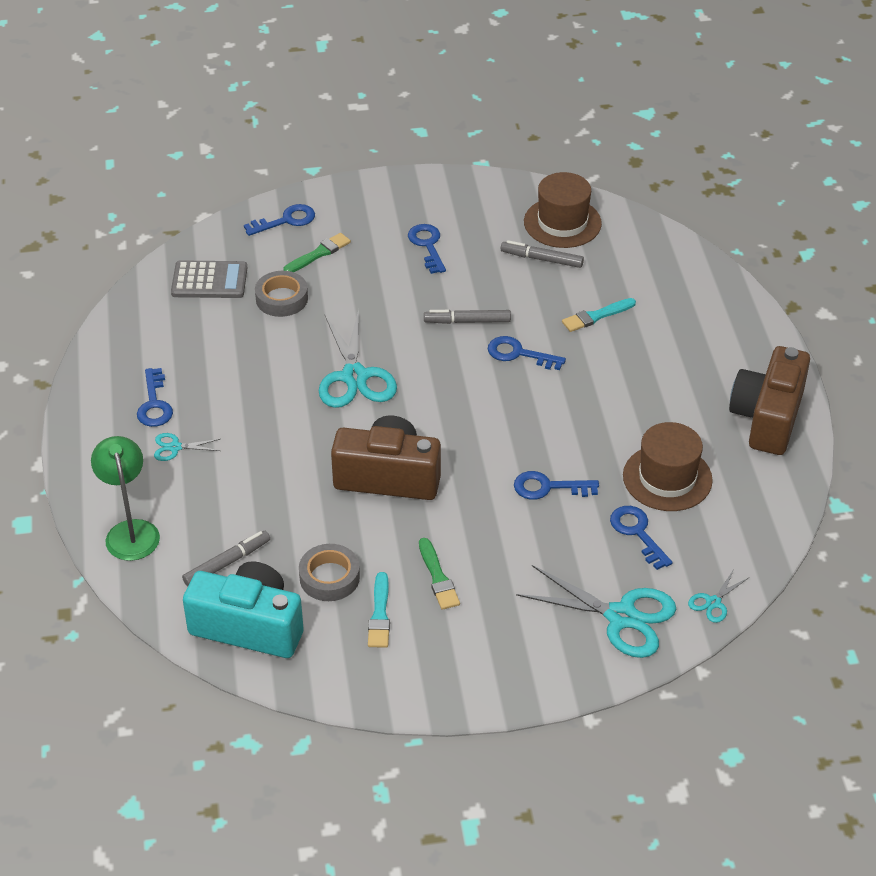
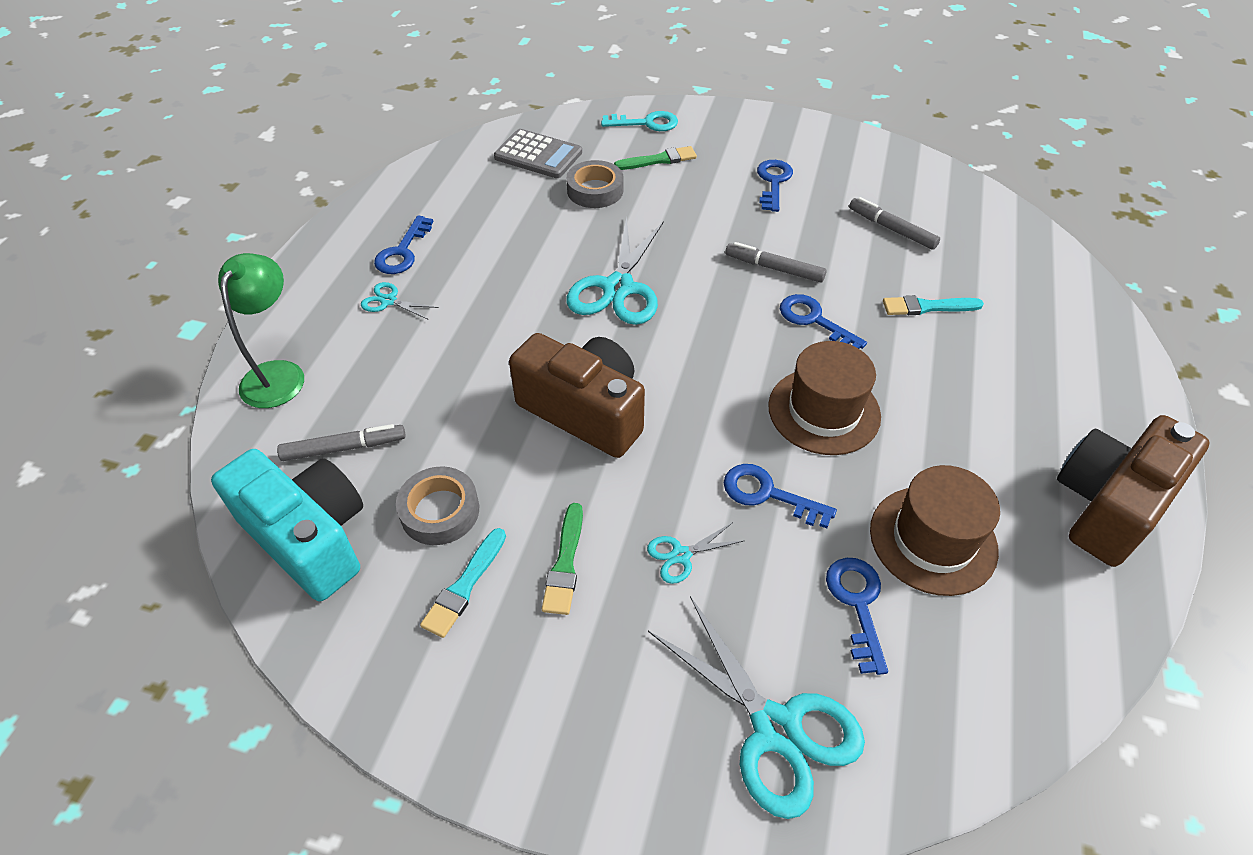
camera: 25 degrees right, 5 degrees up
(286, 220) = (646, 123): blue key -> turquoise key
(562, 223) = (933, 199): brown hat -> brown hat (824, 411)
(713, 602) = (925, 765): turquoise scissors -> turquoise scissors (681, 555)

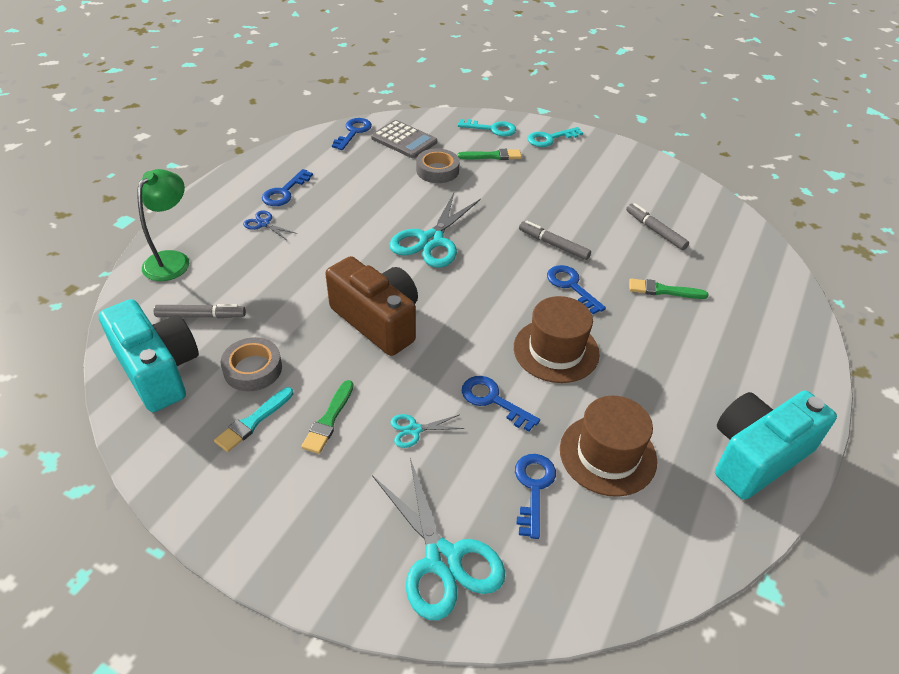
camera: 10 degrees right, 5 degrees down
(389, 301) = (264, 224): turquoise scissors -> blue scissors
(723, 126) = (550, 139): none -> turquoise key
(773, 182) = (574, 184): blue key -> blue key (353, 132)
(927, 307) = (663, 290): turquoise brush -> green brush
(1108, 505) = (756, 455): brown camera -> turquoise camera

